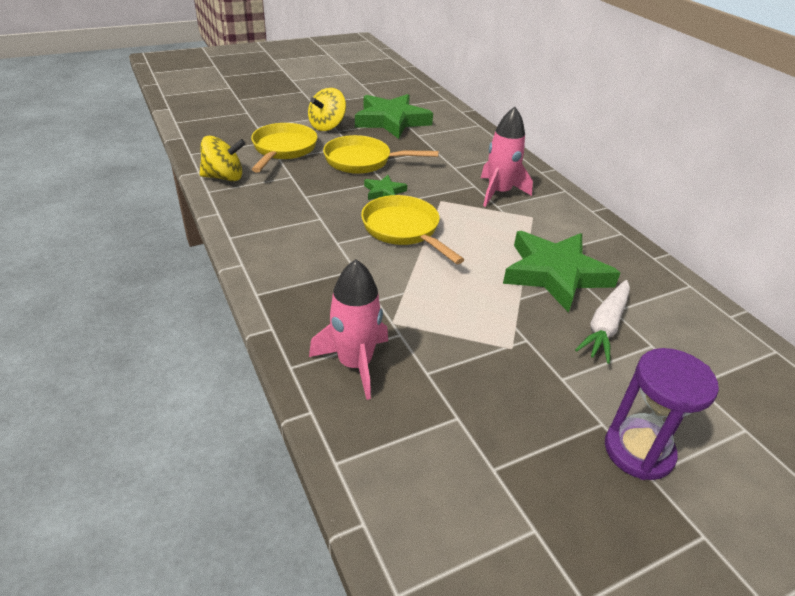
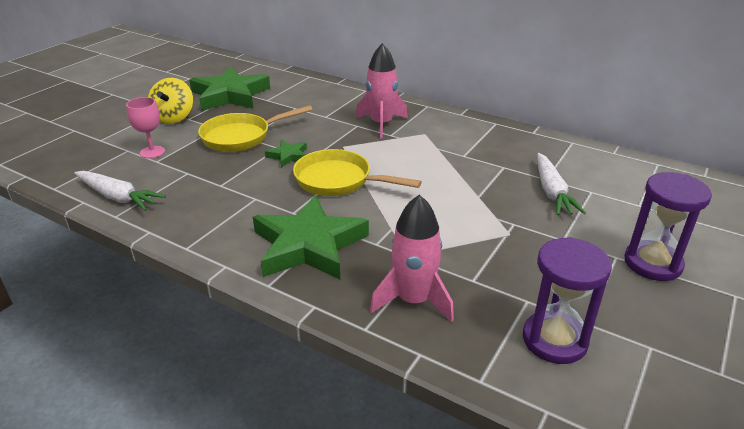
camera: 30 degrees left, 5 degrees down
(224, 177) = (118, 197): yellow spinning top -> white carrot
(283, 150) = (152, 152): yellow pan -> pink goblet
(443, 467) = (554, 340): none -> purple hourglass
(555, 274) = (483, 169): green star -> green star (309, 245)

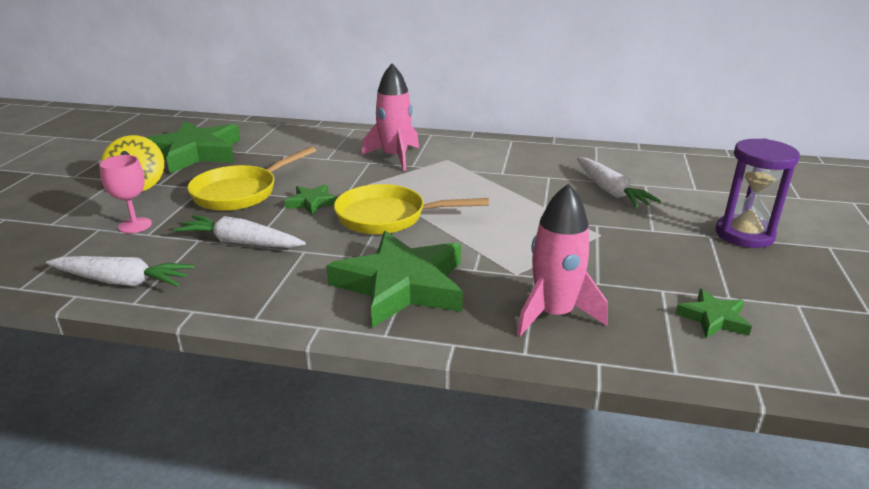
camera: 20 degrees left, 5 degrees down
(215, 182) = (241, 243): none -> white carrot
(554, 340) = (713, 318): purple hourglass -> green star

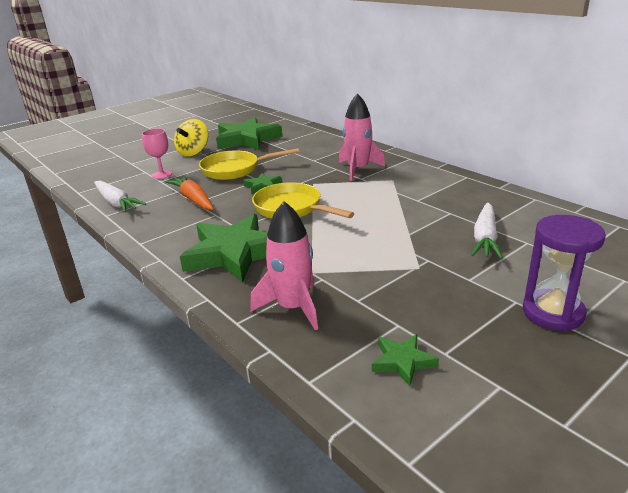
camera: 40 degrees right, 0 degrees up
(241, 243) = (193, 199): white carrot -> orange carrot

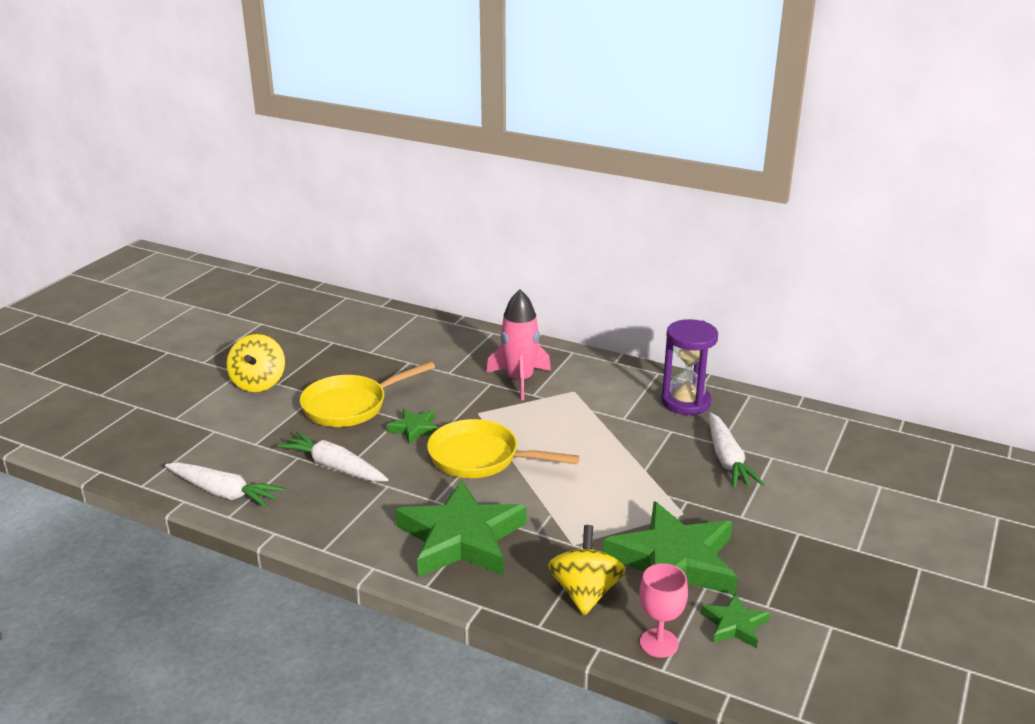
camera: 25 degrees left, 0 degrees up
(162, 174) = (246, 432): pink goblet -> pink goblet (659, 643)
(193, 199) = (334, 467): orange carrot -> white carrot
(247, 139) = (321, 347): green star -> green star (674, 561)
(293, 307) = (585, 593): pink rocket -> yellow spinning top
(553, 313) = (836, 538): purple hourglass -> purple hourglass (686, 402)

